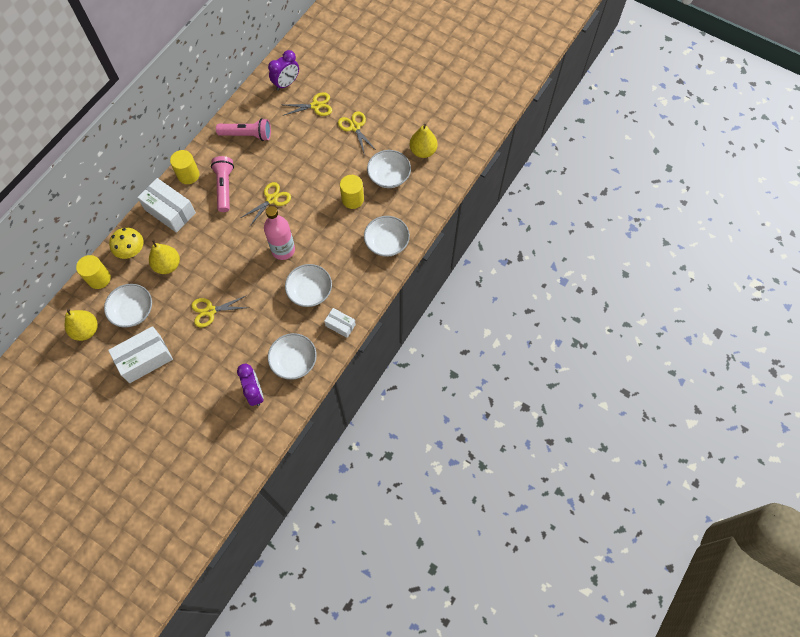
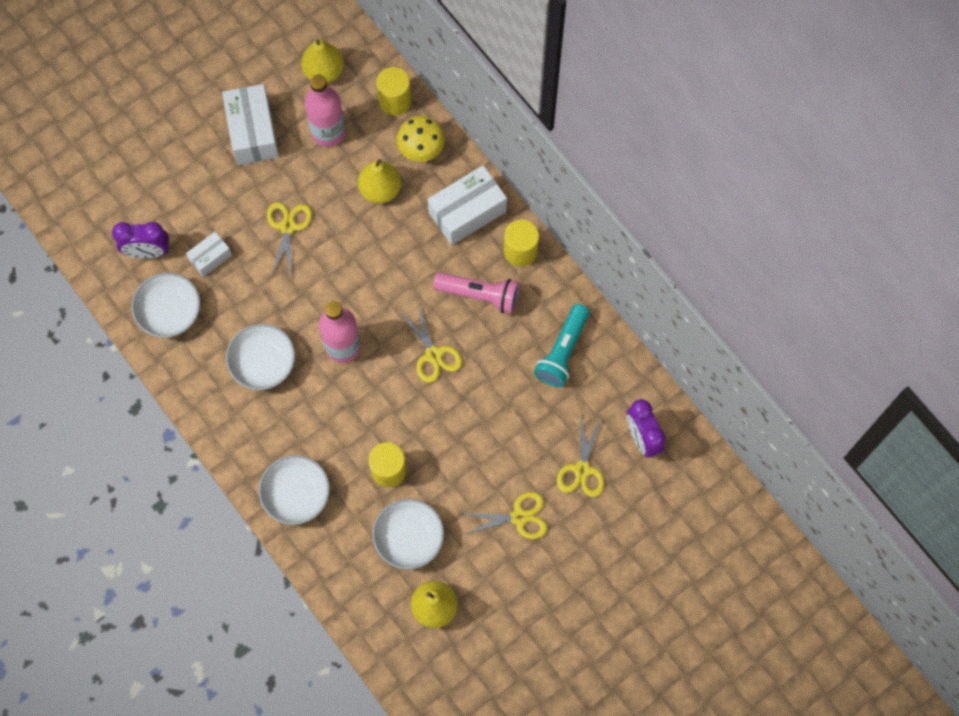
camera: 110 degrees right, 5 degrees up
(133, 311) = (328, 132): white bowl -> pink bottle
(247, 135) = (562, 351): pink flashlight -> turquoise flashlight
(340, 325) = (195, 387): white box -> white box (210, 257)

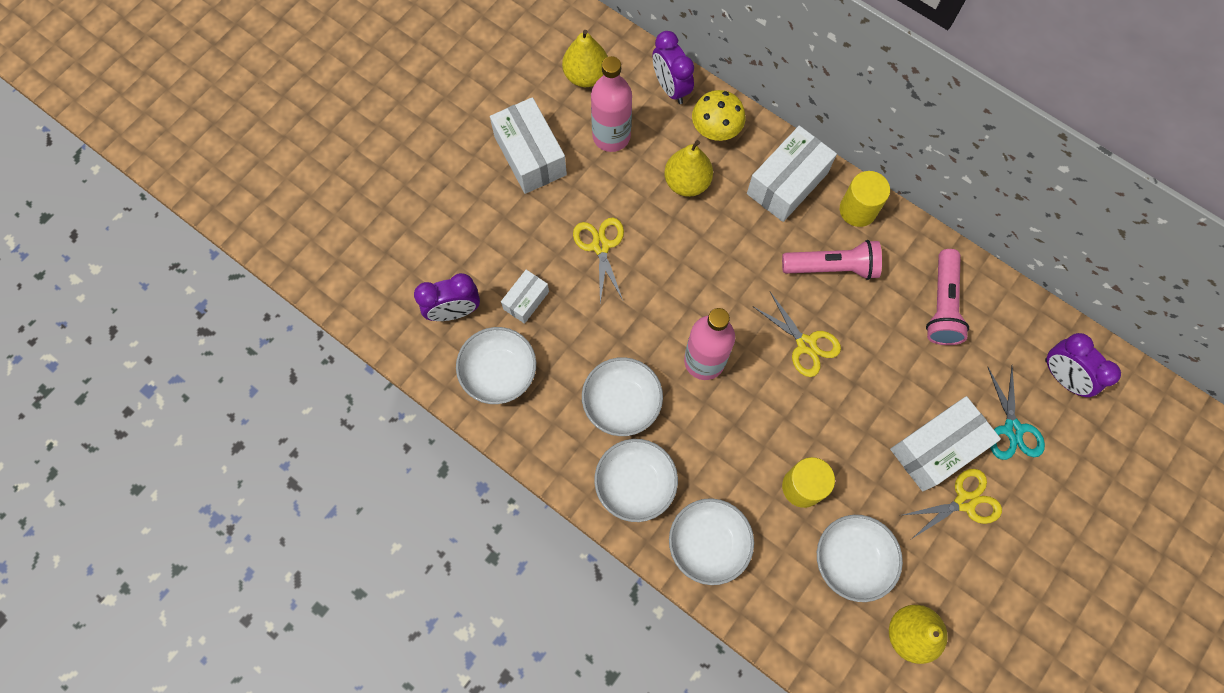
camera: 15 degrees left, 0 degrees up
(252, 432) = (635, 484): none -> white bowl
(395, 101) = (670, 88): yellow cylinder -> purple clock
(512, 468) = (936, 448): none -> white box
(562, 351) = (942, 305): turquoise flashlight -> pink flashlight
(582, 470) = (1012, 429): yellow scissors -> turquoise scissors

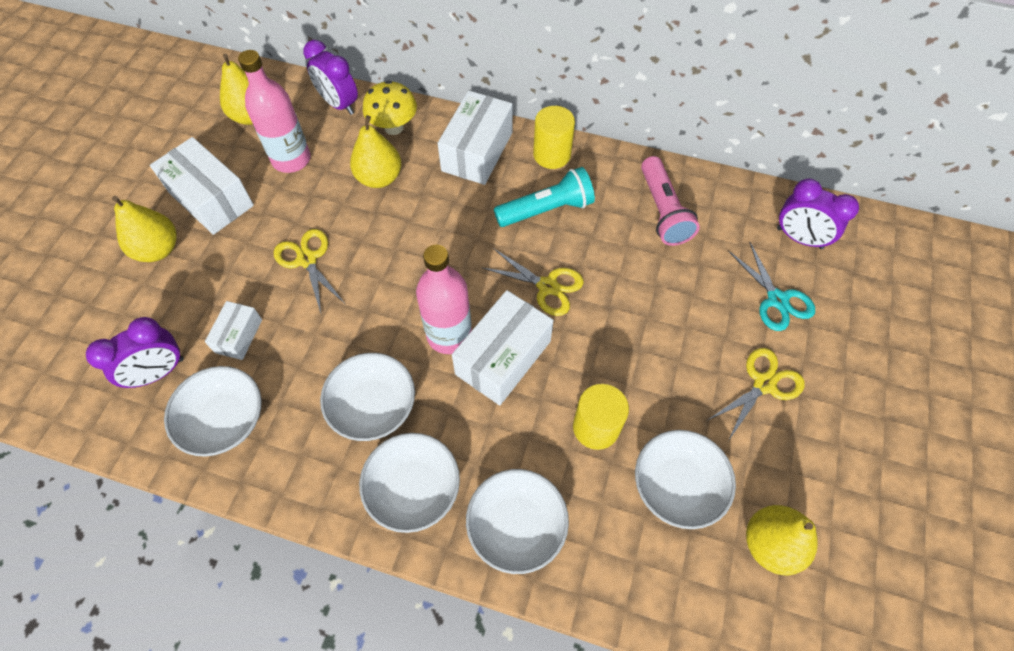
camera: 20 degrees left, 10 degrees down
(474, 193) = (158, 249): none -> yellow pear
(832, 267) = (546, 210): pink flashlight -> turquoise flashlight
(936, 448) = (714, 342): white box -> white box (503, 357)

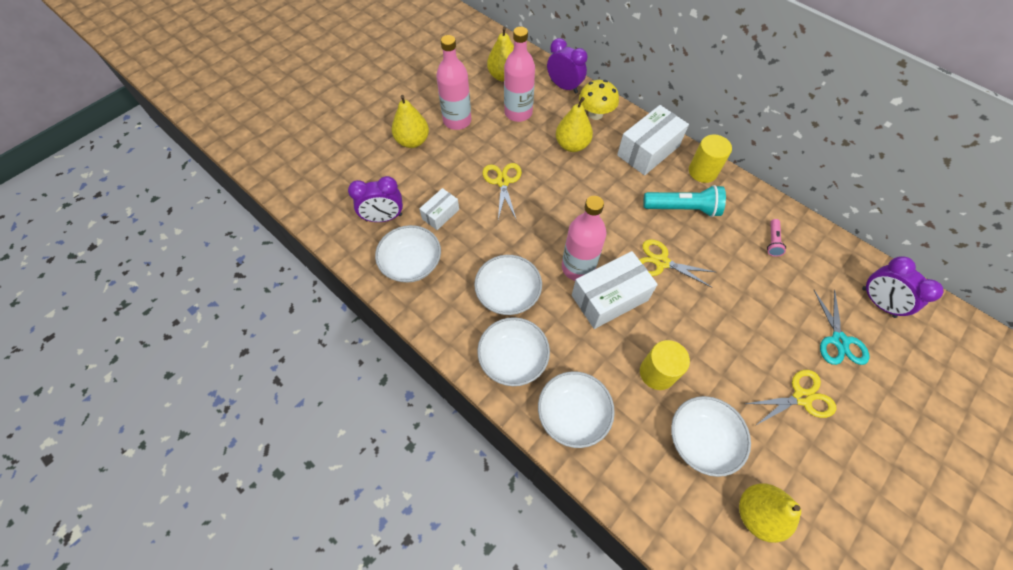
camera: 25 degrees right, 0 degrees up
(211, 199) = (457, 121): white box -> pink bottle
(339, 104) = (564, 87): purple clock -> purple clock turned 150 degrees clockwise
(547, 286) = (661, 262): yellow scissors -> yellow scissors turned 150 degrees clockwise
(662, 211) = (772, 241): pink flashlight -> pink flashlight, size x0.52

